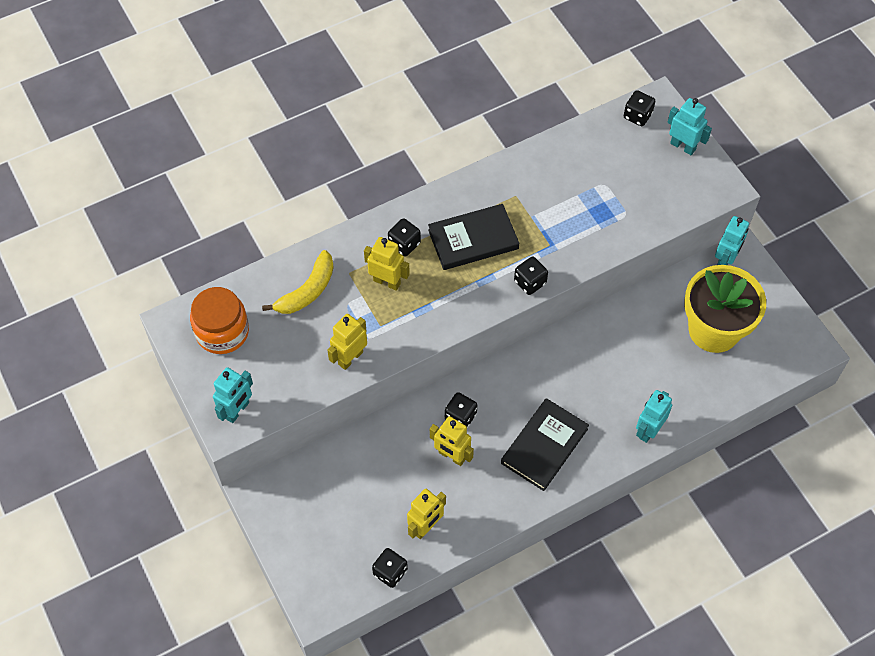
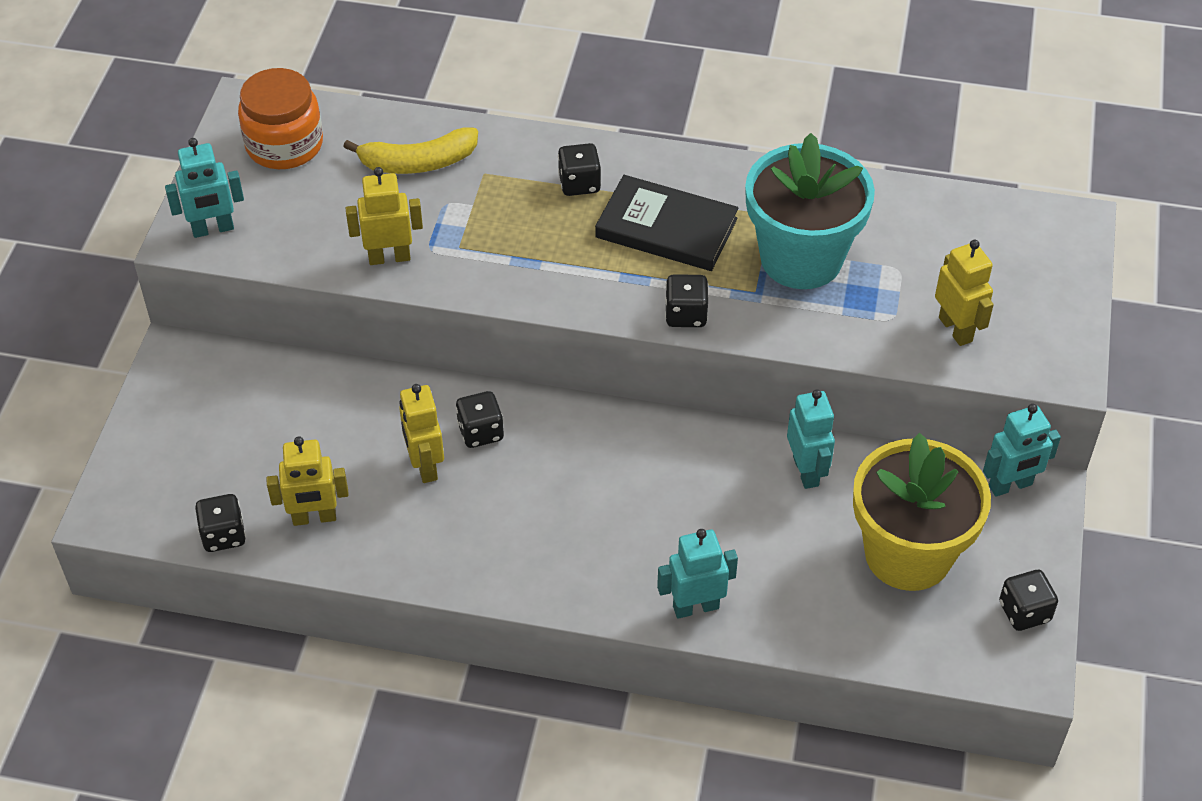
camera: 40 degrees right, 10 degrees down
(387, 282) = (516, 208): yellow robot -> yellow robot (956, 329)
(544, 446) = (545, 532): black book -> none
(554, 210) = (801, 258): none -> turquoise flower pot
(637, 116) = (1027, 222): black dice -> black dice (1024, 612)
(683, 146) = (1054, 291): turquoise robot -> turquoise robot (806, 471)

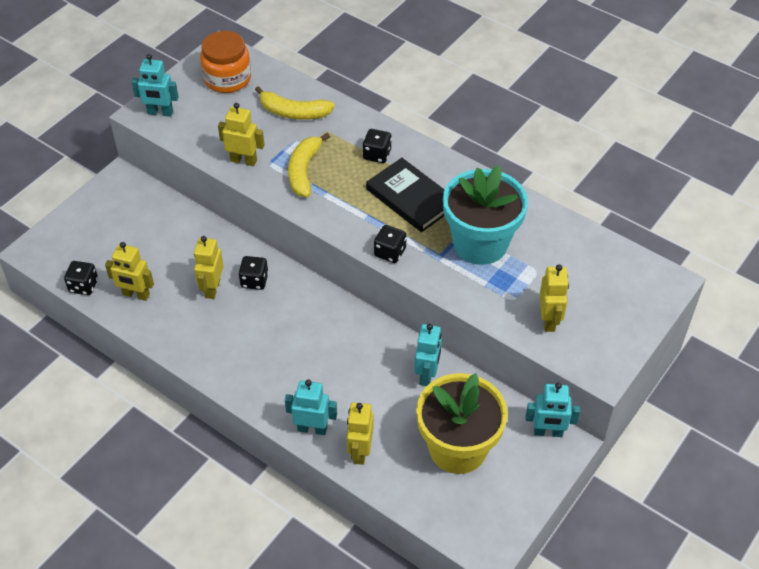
camera: 25 degrees right, 0 degrees up
(488, 242) = (304, 170): none -> yellow banana
(781, 611) = (360, 451): none -> yellow robot
(1024, 612) = (508, 512): black dice -> none

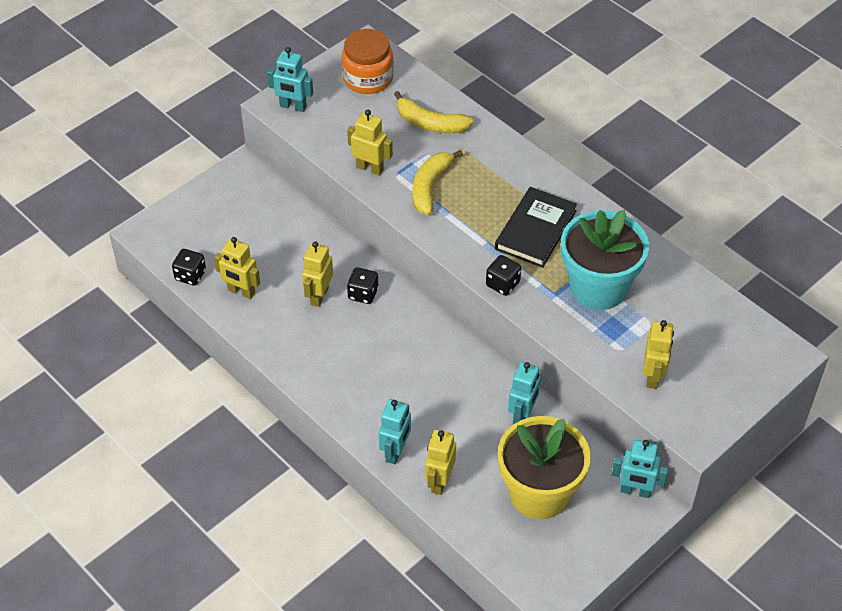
camera: 10 degrees right, 0 degrees up
(312, 428) = (395, 452): turquoise robot -> turquoise robot turned 90 degrees clockwise
(377, 155) = (509, 180): black dice -> none
(411, 198) = (535, 230): black book -> black book turned 60 degrees clockwise

